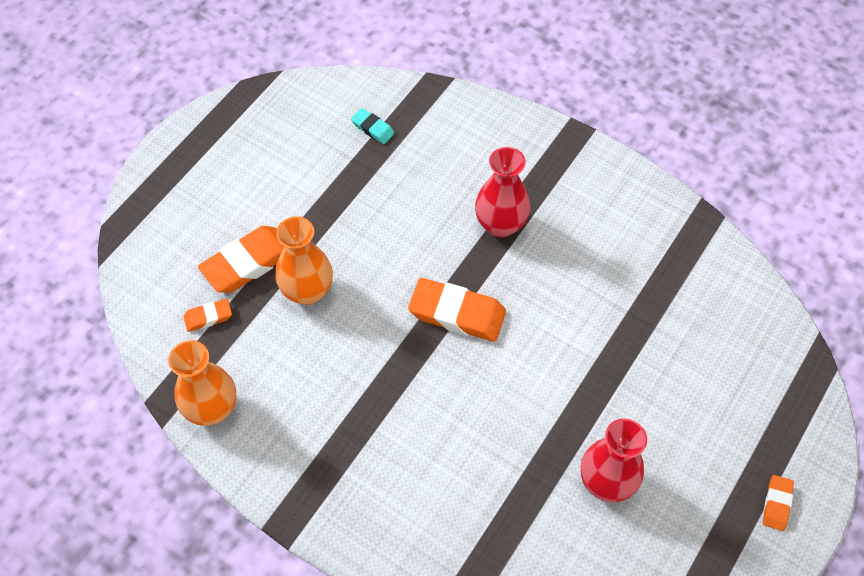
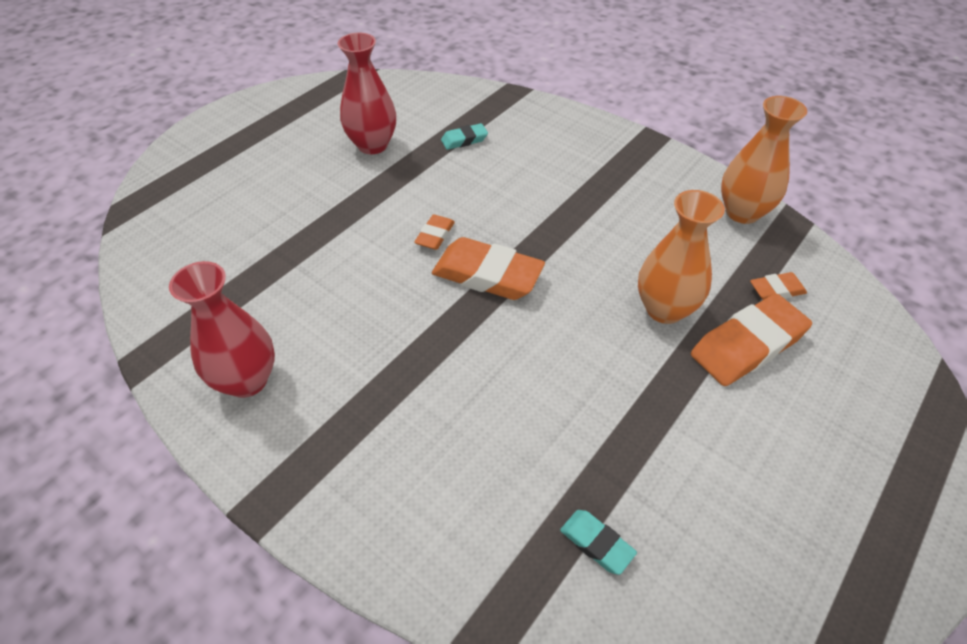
camera: 175 degrees left, 10 degrees down
(500, 225) = (416, 369): red vase -> red vase (247, 380)
(504, 500) = (464, 140): none -> turquoise eraser
(776, 504) = (236, 126): orange eraser -> orange eraser (435, 235)

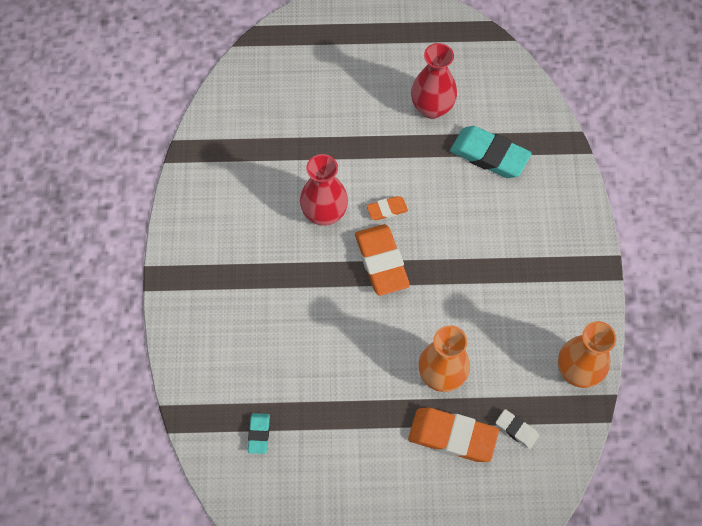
camera: 50 degrees right, 15 degrees up
(247, 380) = (211, 208): red vase -> red vase (324, 213)
(464, 140) = (489, 155): turquoise eraser -> turquoise eraser, size x1.96
(776, 290) = (516, 430): orange eraser -> white eraser

